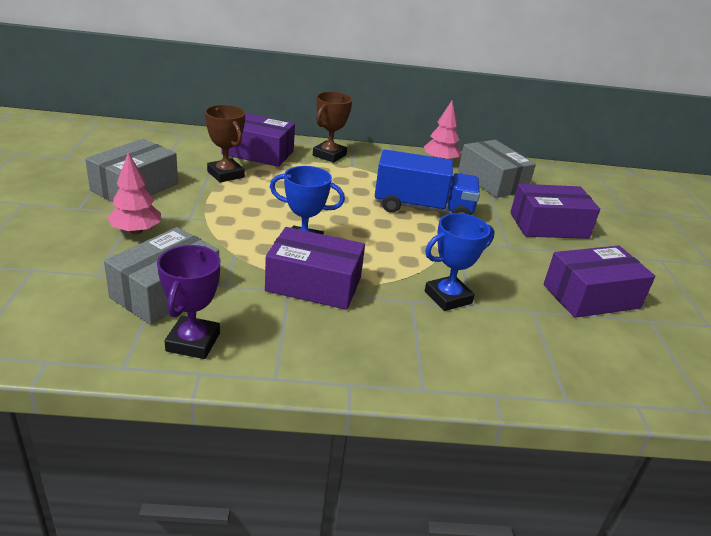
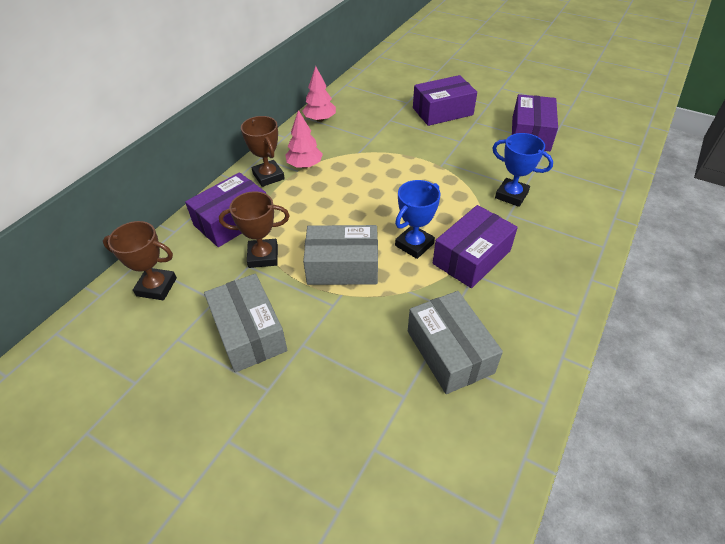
camera: 55 degrees left, 15 degrees up
(136, 231) = (339, 350): pink tree -> pink tree (304, 165)
(161, 142) = (156, 287): none -> brown trophy
(193, 342) = (525, 351): purple trophy -> none
(423, 208) = (390, 159): blue truck -> none
(448, 297) = (511, 195): blue trophy -> blue trophy turned 60 degrees counterclockwise
(492, 181) = (368, 108): grey box -> grey box (342, 266)
(549, 225) = (442, 111): purple box -> purple box turned 45 degrees clockwise

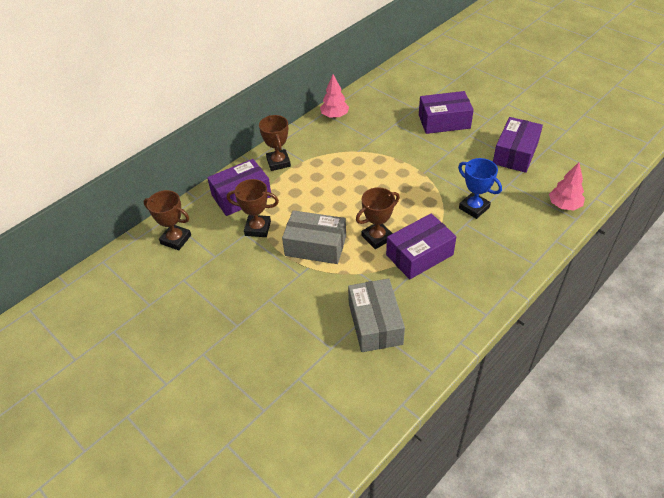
camera: 15 degrees right, 0 degrees up
(249, 332) = (234, 284): grey box -> none
(304, 165) = (310, 157): pink tree -> pink tree (564, 205)
(414, 245) = (377, 237): blue trophy -> brown trophy

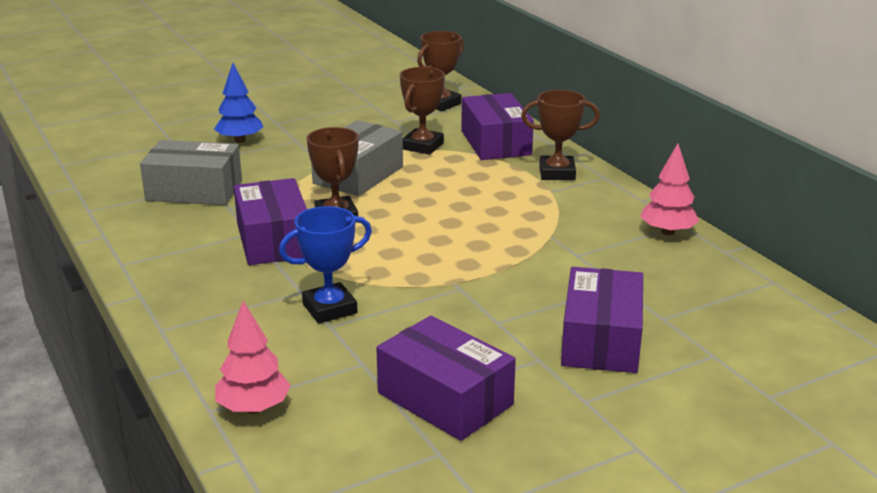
camera: 105 degrees right, 20 degrees down
(280, 334) = (240, 140): none -> blue tree

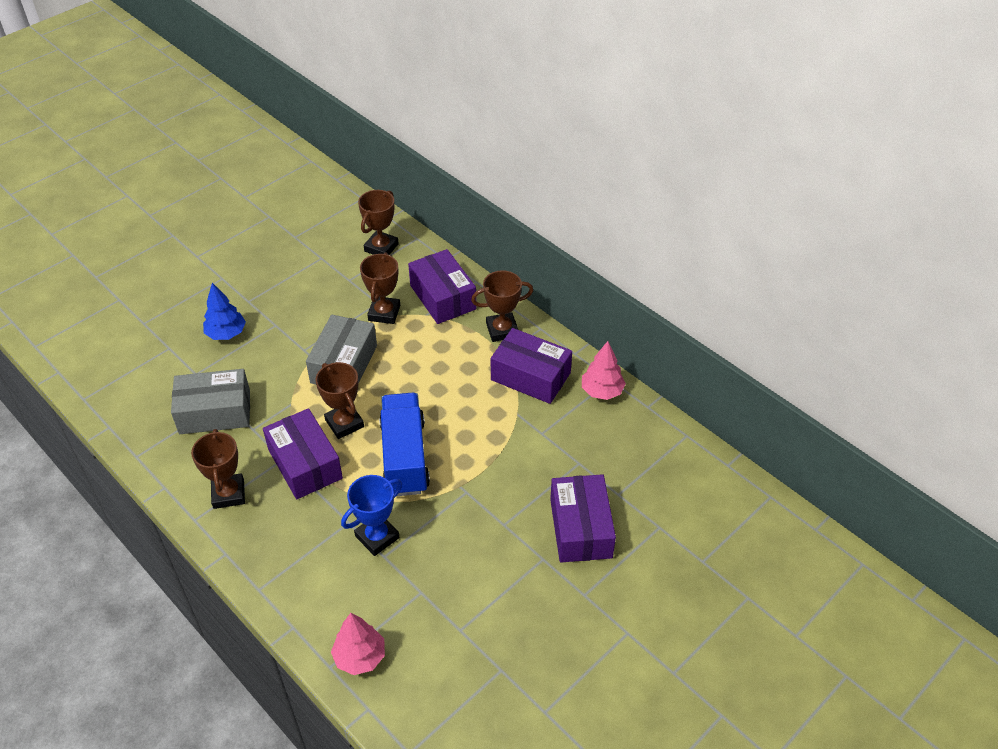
camera: 15 degrees left, 20 degrees up
(172, 250) = (229, 494): none -> brown trophy
(395, 251) = (404, 457): none -> blue truck
(445, 399) = (489, 615): purple box -> purple box (530, 376)

